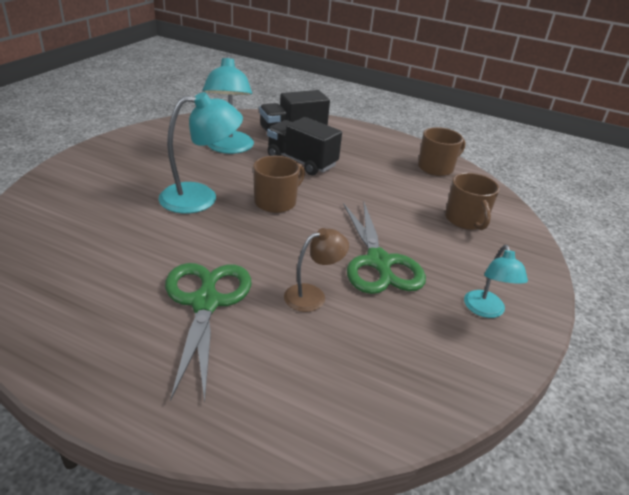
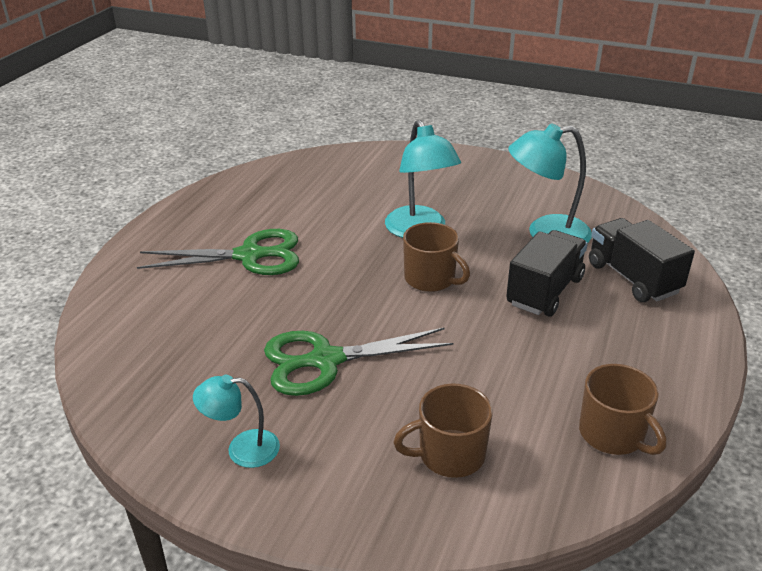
camera: 90 degrees right, 0 degrees up
(312, 295) = (263, 314): brown lamp -> none

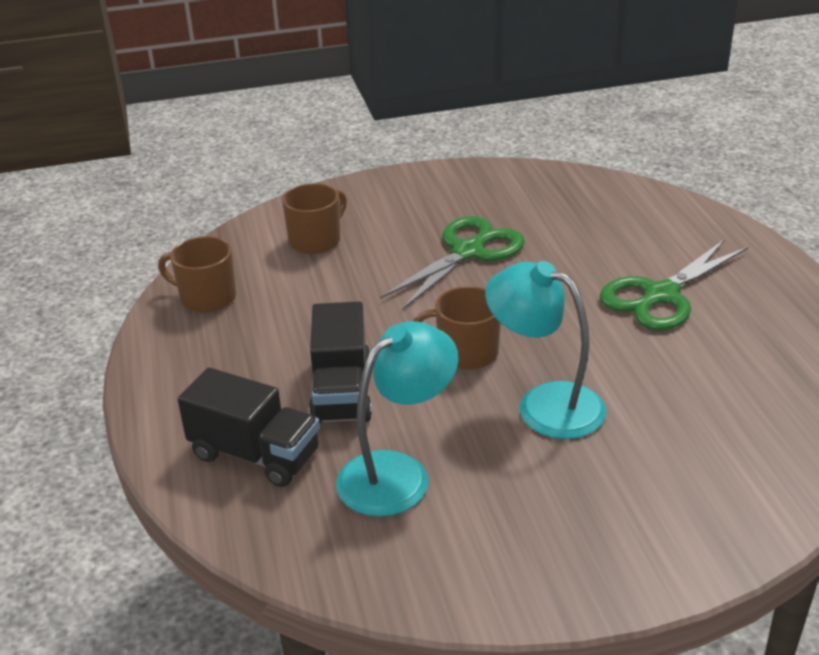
camera: 145 degrees right, 0 degrees up
(242, 449) = (451, 191): turquoise lamp -> none

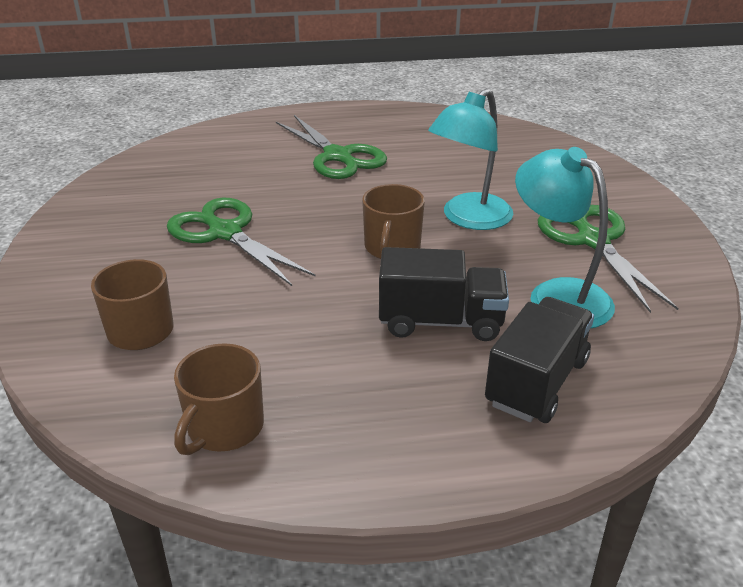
camera: 85 degrees left, 0 degrees up
(522, 509) = (593, 241): none -> green scissors

